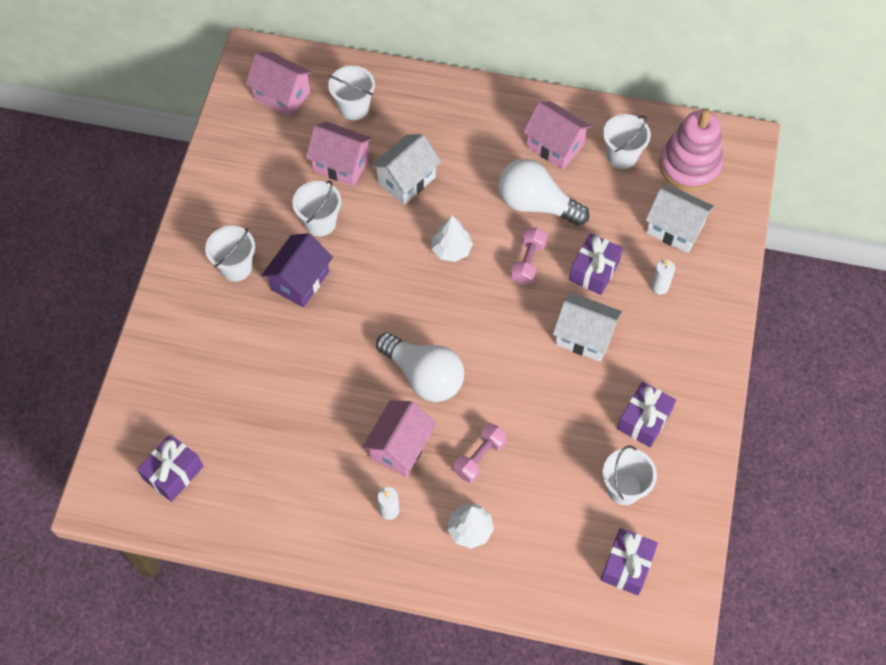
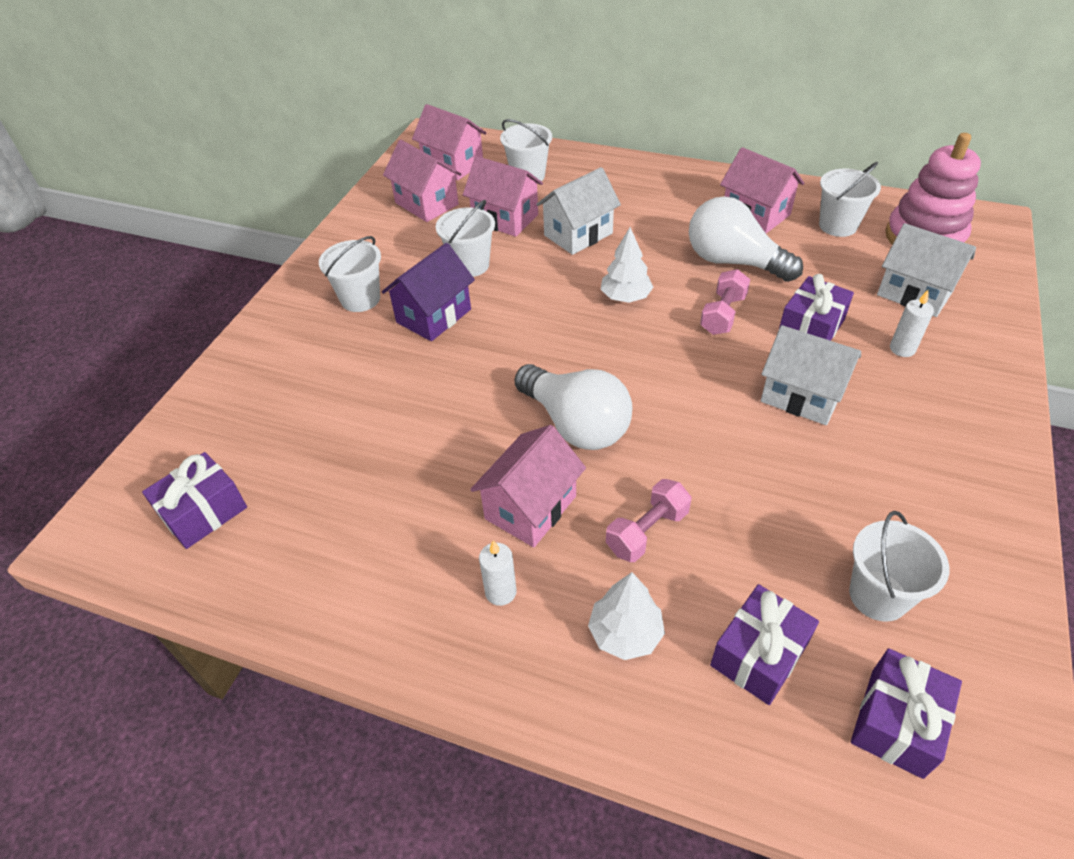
camera: 10 degrees right, 15 degrees down
(268, 150) = (426, 204): none -> pink house
(644, 420) = (900, 502): purple gift -> purple gift (758, 655)

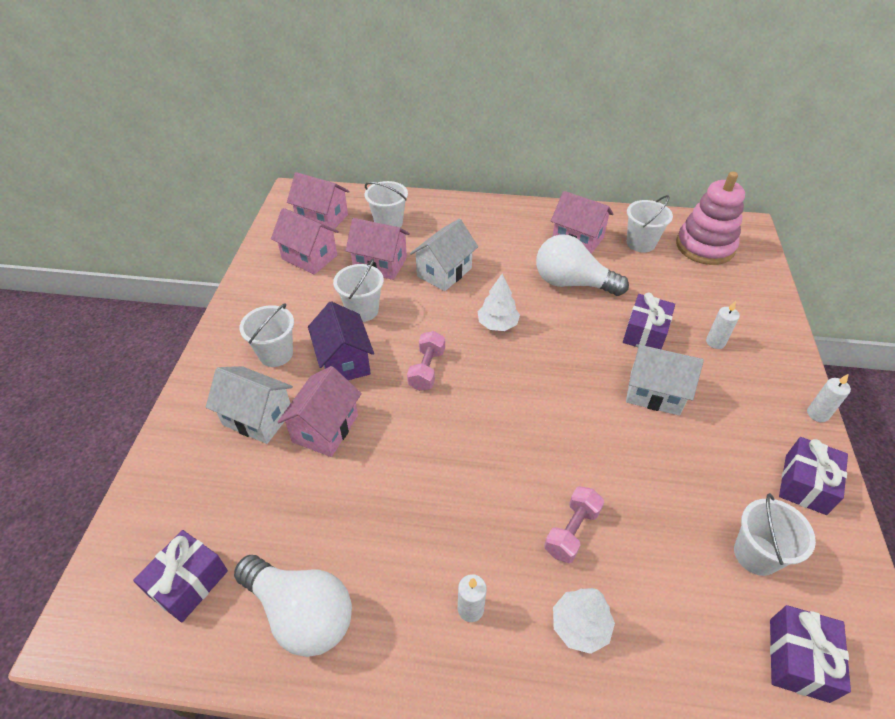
camera: 15 degrees left, 0 degrees up
(433, 316) = (344, 361): purple house -> purple house turned 45 degrees counterclockwise
(530, 507) = (473, 526): pink house -> pink house (325, 428)
(575, 424) = (489, 444): white light bulb -> white light bulb (301, 613)
(722, 314) = (577, 330): pink dumbbell -> pink dumbbell (427, 369)
(758, 655) = (685, 623): purple gift -> purple gift (805, 484)
(914, 293) = (711, 294): white house -> white house (258, 418)
(1018, 449) = (817, 414): none -> white candle

